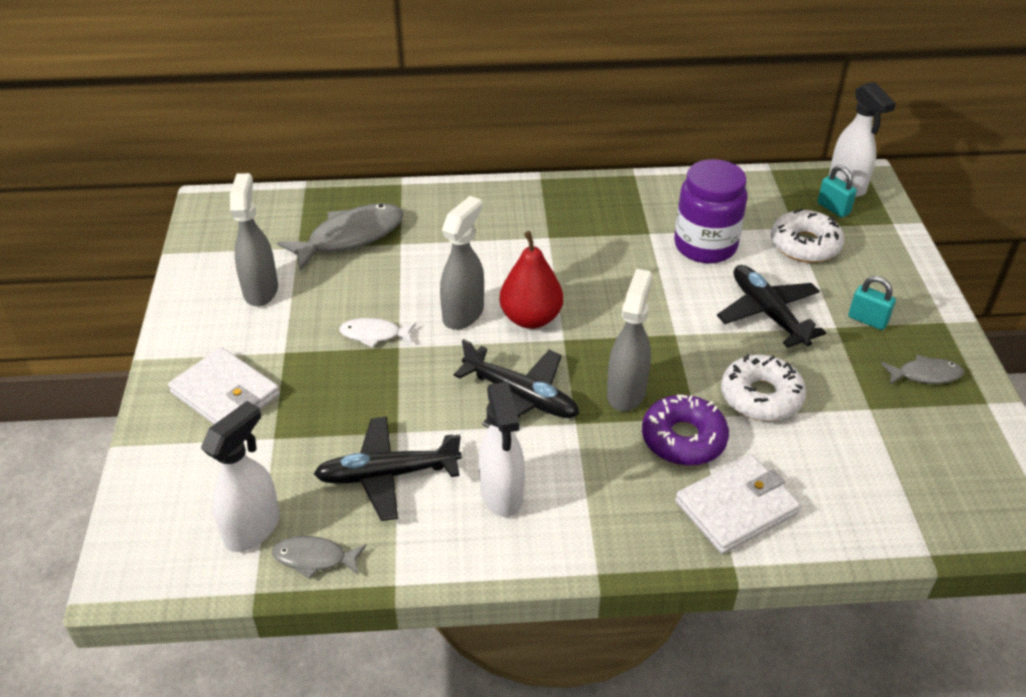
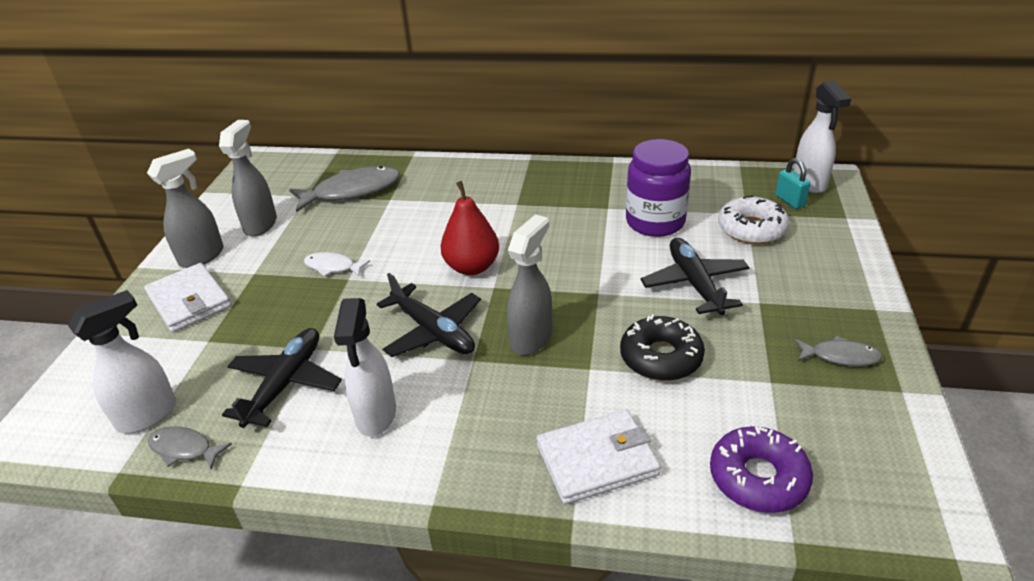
camera: 15 degrees right, 5 degrees down
(388, 475) = (285, 384): black plane -> black plane turned 105 degrees clockwise
(463, 314) = (415, 258): grey spray bottle -> grey spray bottle (202, 256)
(683, 439) = (569, 387): purple donut -> purple donut (758, 478)
(761, 396) = (661, 357): white donut -> black donut
(867, 320) = (793, 299): turquoise padlock -> none

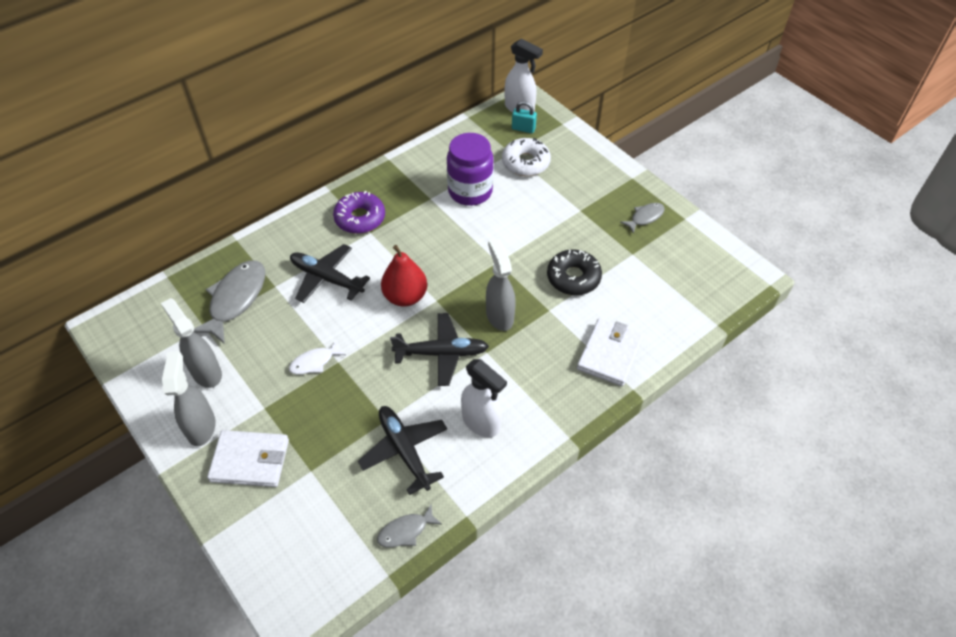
camera: 50 degrees left, 15 degrees up
(148, 415) = (351, 537): white spray bottle -> none
(695, 284) = (539, 220): black plane -> black plane (327, 278)
(758, 478) = (677, 307): purple donut -> purple donut (360, 218)

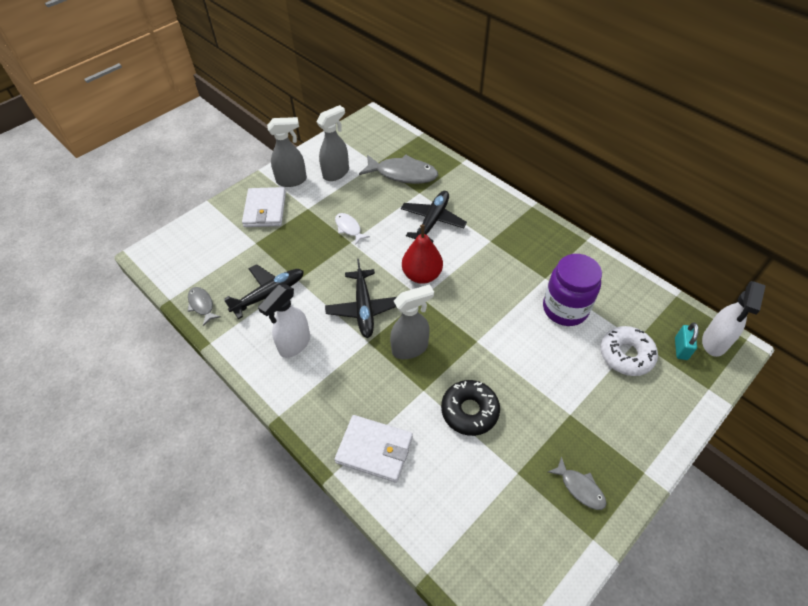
camera: 85 degrees right, 0 degrees up
(360, 218) = (505, 231): purple donut -> none

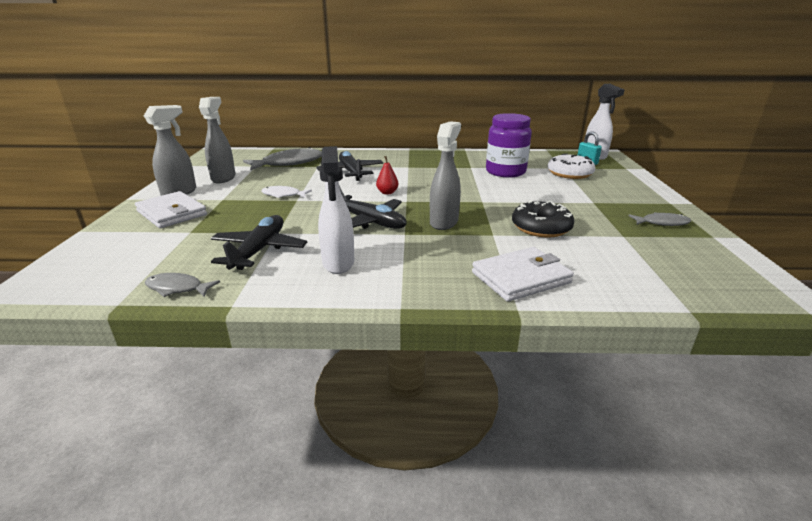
camera: 45 degrees left, 25 degrees down
(422, 275) = (387, 192): red pear -> red pear, size x0.53

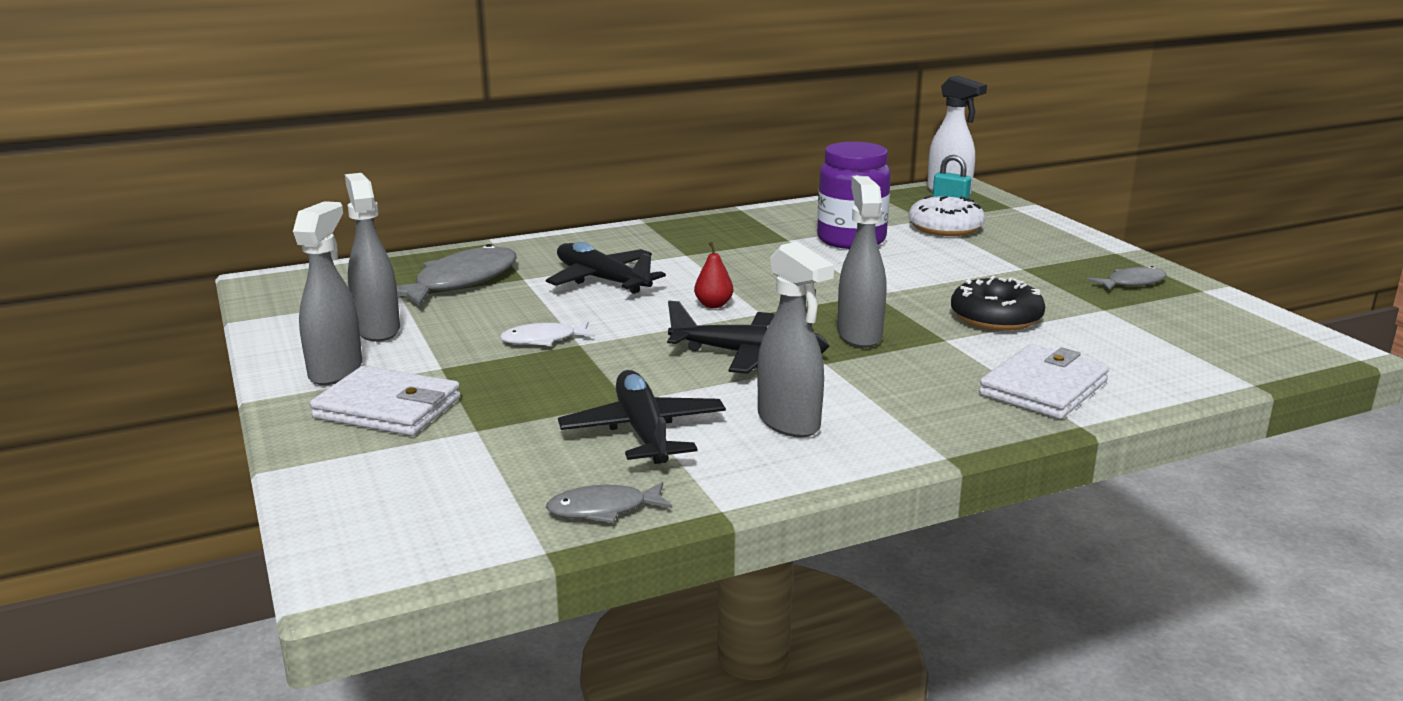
camera: 25 degrees left, 5 degrees down
(338, 263) = (789, 423): white spray bottle -> grey spray bottle

